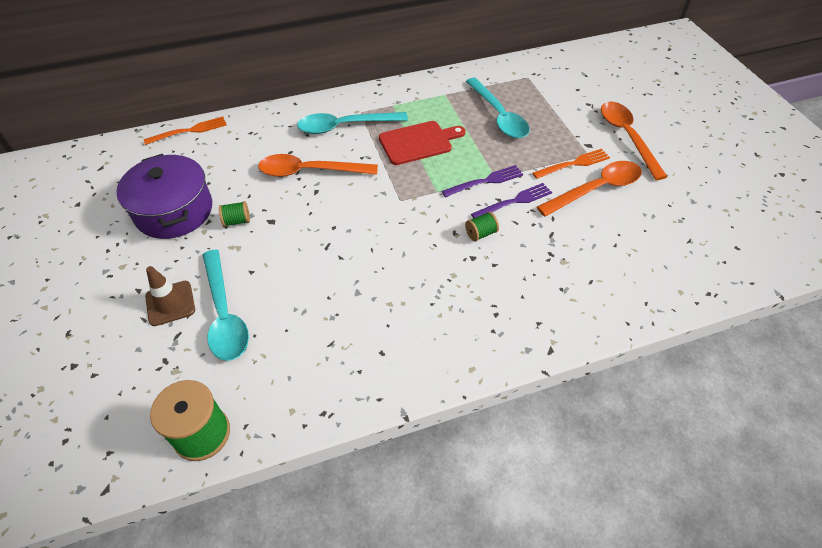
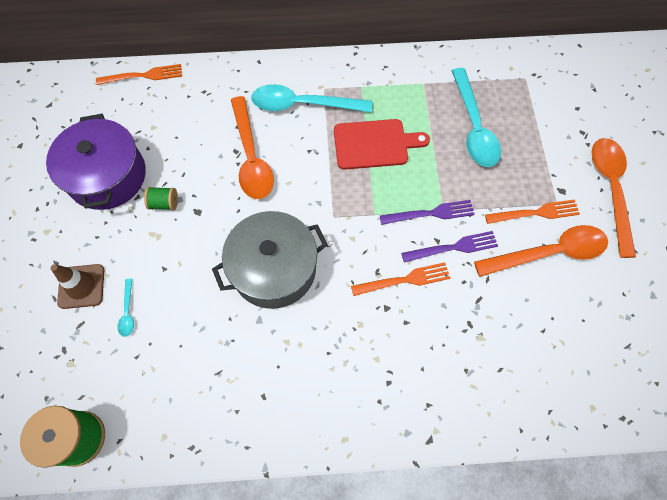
camera: 15 degrees right, 15 degrees up
(224, 314) = (128, 312): turquoise spoon -> turquoise spoon, size x0.43
(310, 171) = (251, 157): orange spoon -> orange spoon turned 120 degrees counterclockwise
(358, 250) = (274, 269): none -> grey pot
(481, 233) = (404, 280): green spool -> orange fork

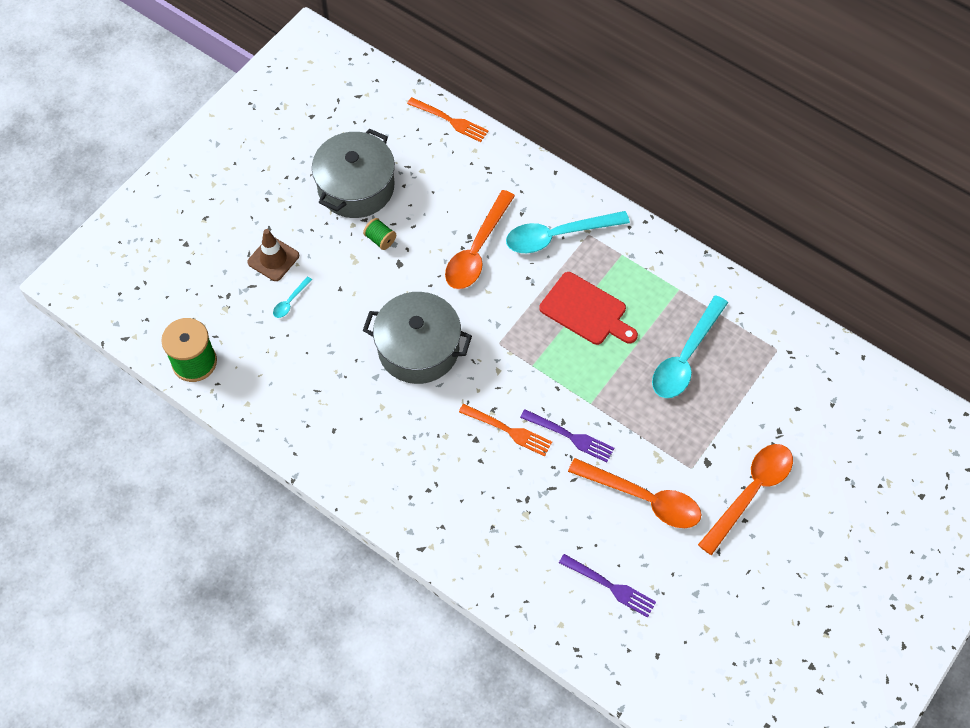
camera: 40 degrees right, 5 degrees down
(107, 176) = (356, 187): purple pot -> grey pot
(303, 105) = (558, 236): turquoise spoon -> turquoise spoon turned 60 degrees counterclockwise
(430, 213) = (578, 398): purple fork -> purple fork (610, 586)
(535, 213) = (665, 462): orange fork -> none

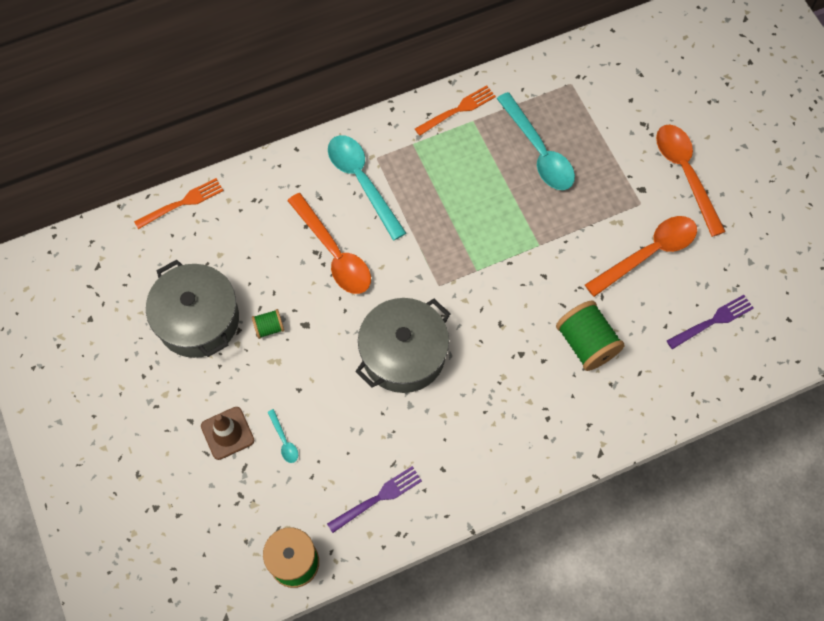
camera: 60 degrees left, 5 degrees up
(508, 430) = (527, 323): orange fork -> orange fork (457, 110)
(519, 488) = (586, 343): none -> green spool
(558, 236) = (362, 182): turquoise spoon -> turquoise spoon turned 135 degrees clockwise
(570, 436) = (561, 277): purple fork -> purple fork (377, 498)
(586, 311) = (449, 200): red cutting board -> none

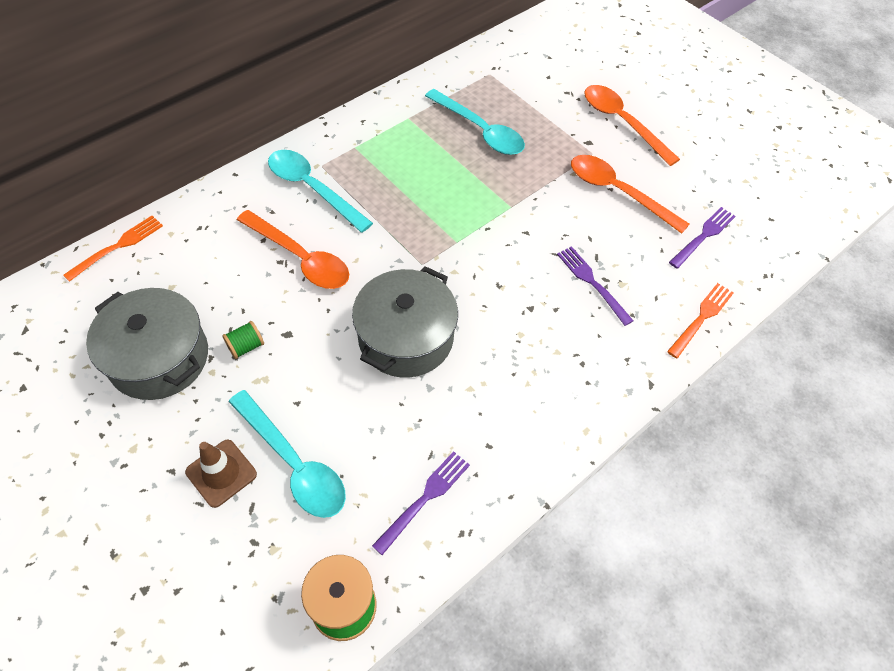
camera: 20 degrees left, 10 degrees down
(284, 440) = (293, 463): turquoise spoon -> turquoise spoon, size x2.33
(457, 110) = (390, 112): orange fork -> orange fork (701, 318)
(586, 343) = (592, 283): green spool -> purple fork
(648, 253) = (618, 192): orange spoon -> orange spoon turned 90 degrees counterclockwise

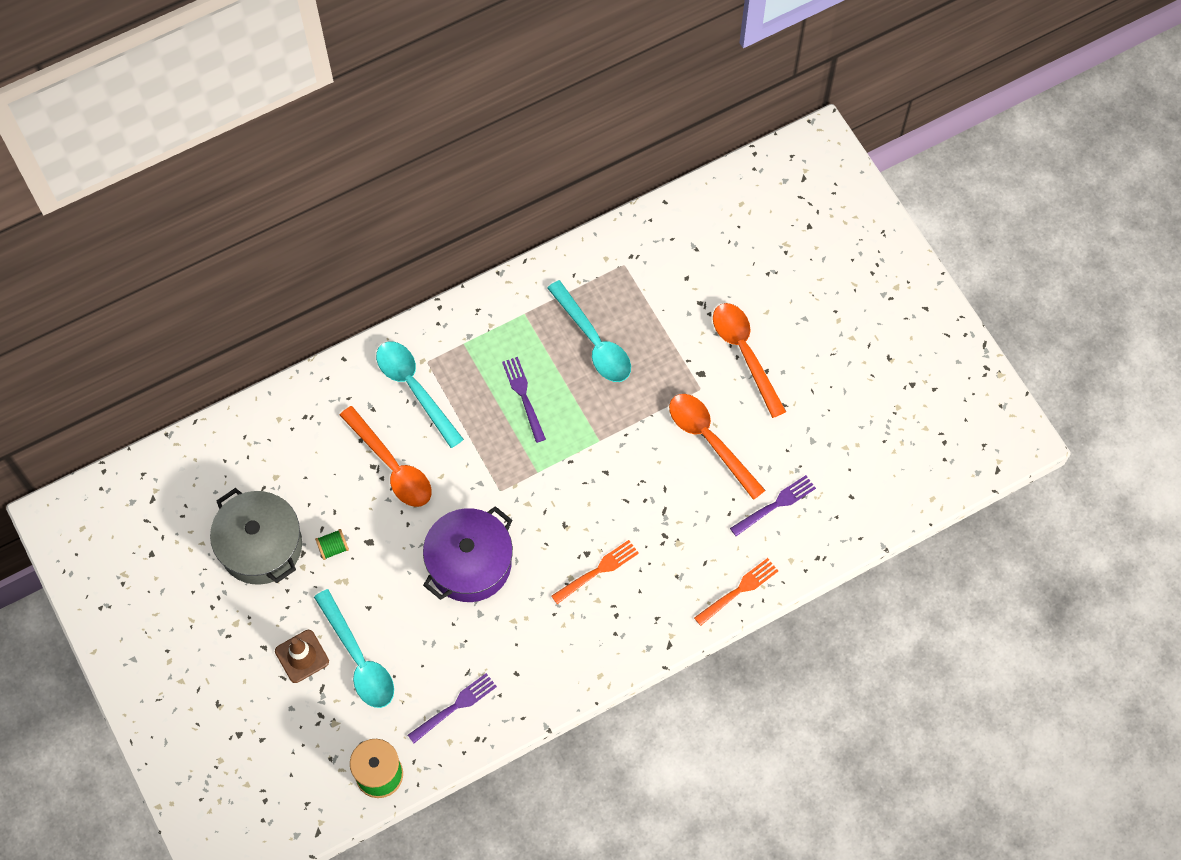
camera: 15 degrees right, 10 degrees up
(117, 246) = (231, 426): orange fork -> orange fork (597, 571)
(406, 337) = (470, 563): grey pot -> purple pot
(592, 283) = (651, 537): purple fork -> purple fork (523, 396)

